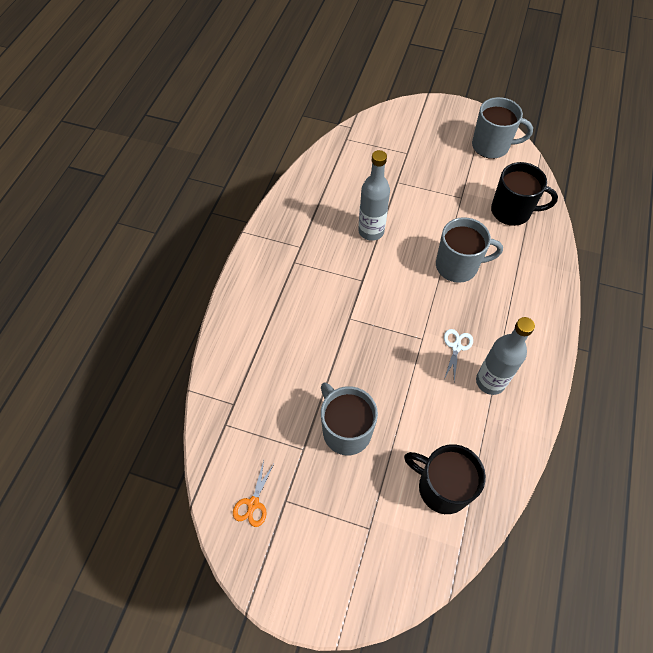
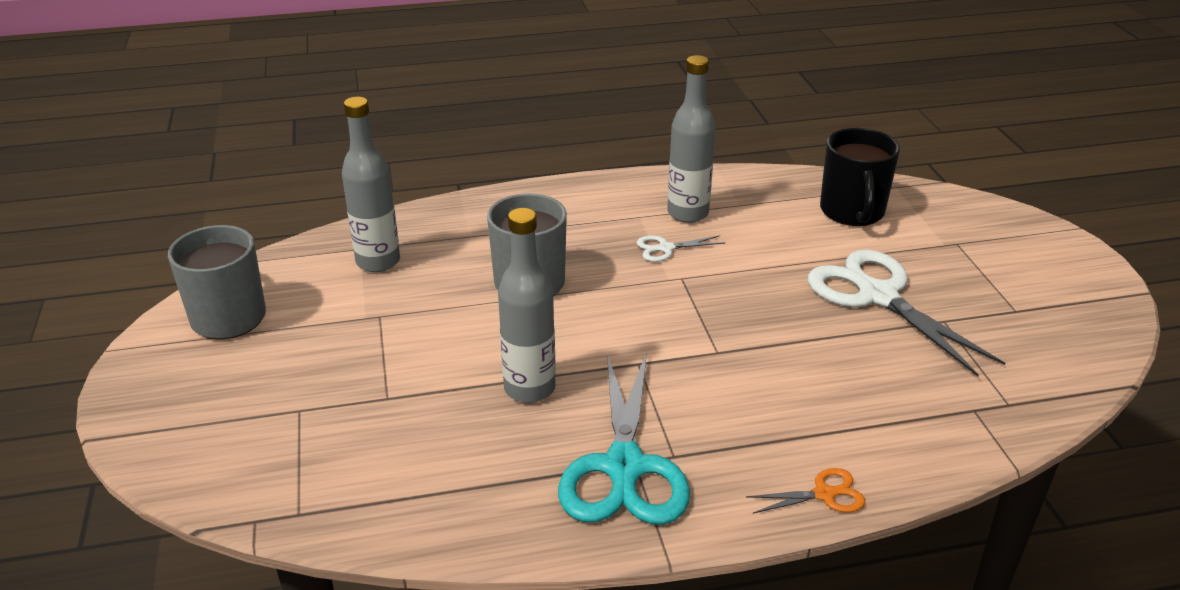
camera: 120 degrees left, 25 degrees down
(253, 503) = (1055, 333): orange scissors -> orange scissors (824, 494)
(300, 241) = (624, 467): none -> turquoise scissors
(346, 430) = (878, 296): grey mug -> white scissors
(512, 211) = (378, 261): black mug -> grey bottle

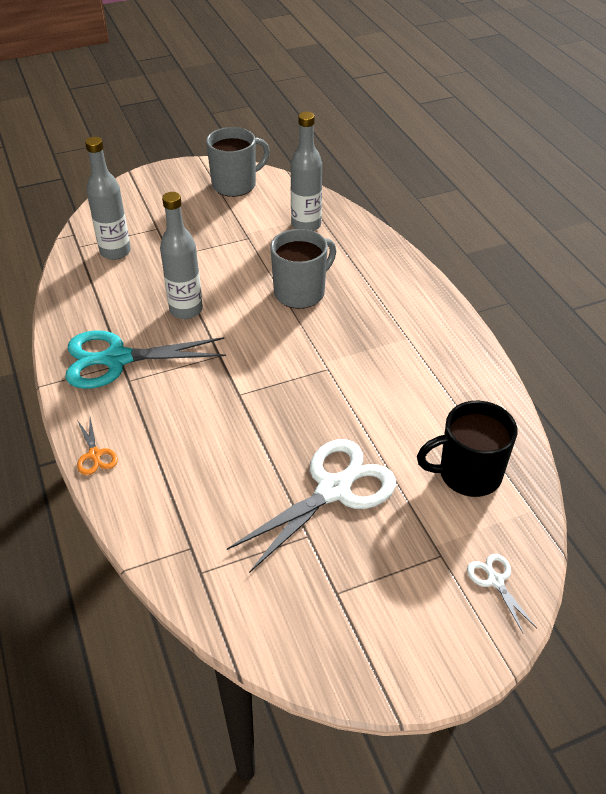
camera: 80 degrees right, 10 degrees up
(665, 248) = (365, 356): white scissors -> white scissors (495, 581)
(687, 213) = (422, 365): grey bottle -> grey bottle (115, 252)

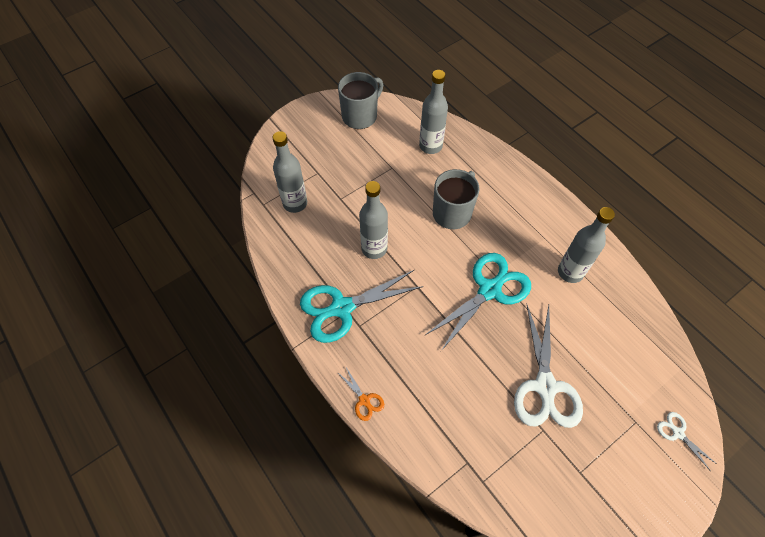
camera: 15 degrees left, 15 degrees up
(309, 376) = (489, 290): none -> turquoise scissors
(333, 490) = (545, 386): white scissors -> white scissors turned 150 degrees clockwise
(425, 378) = (570, 272): none -> grey bottle
(468, 474) = (629, 349): black mug -> none

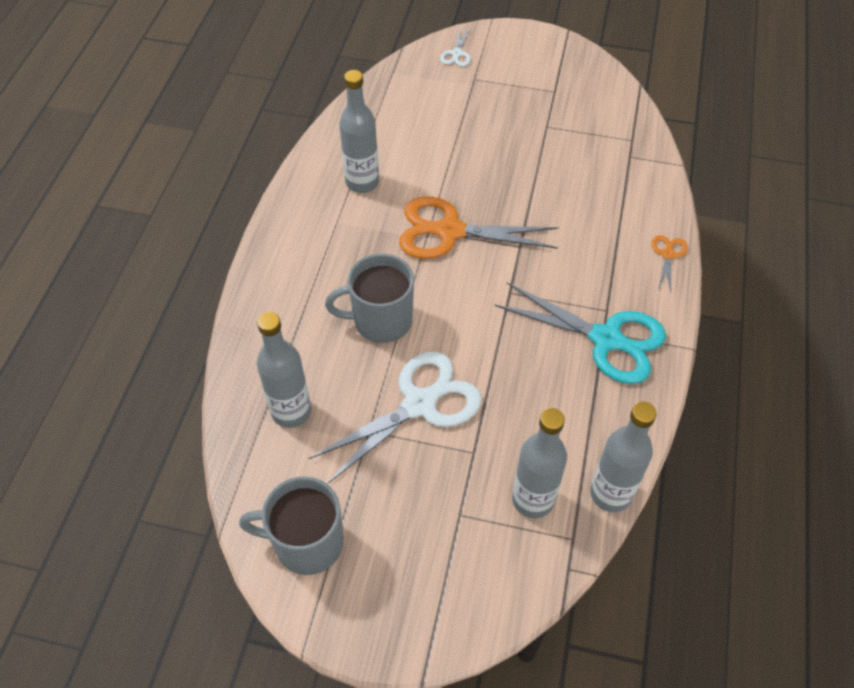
camera: 130 degrees left, 5 degrees down
(374, 249) = (506, 362): grey bottle -> grey bottle (610, 494)
(489, 290) = (450, 231): turquoise scissors -> orange scissors
(545, 386) = (506, 143): white scissors -> white scissors (419, 404)

